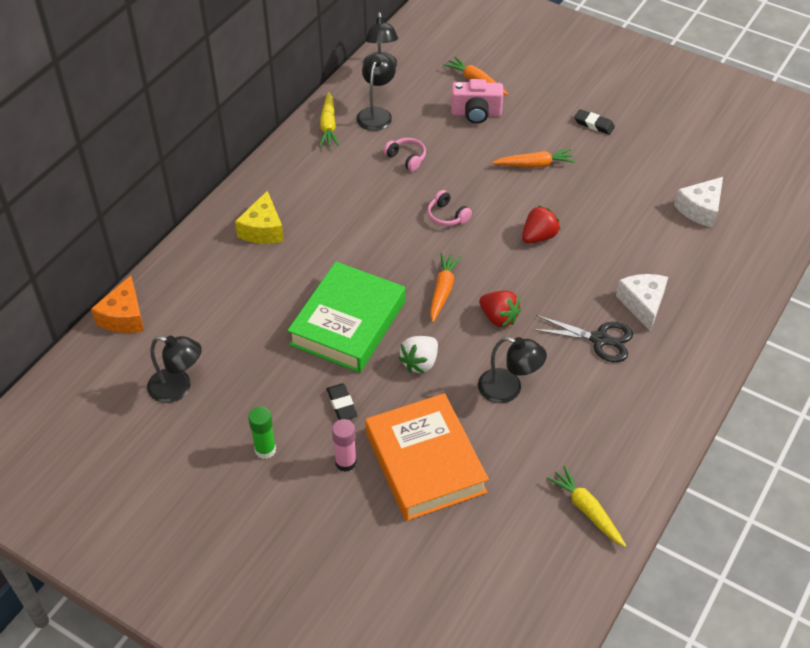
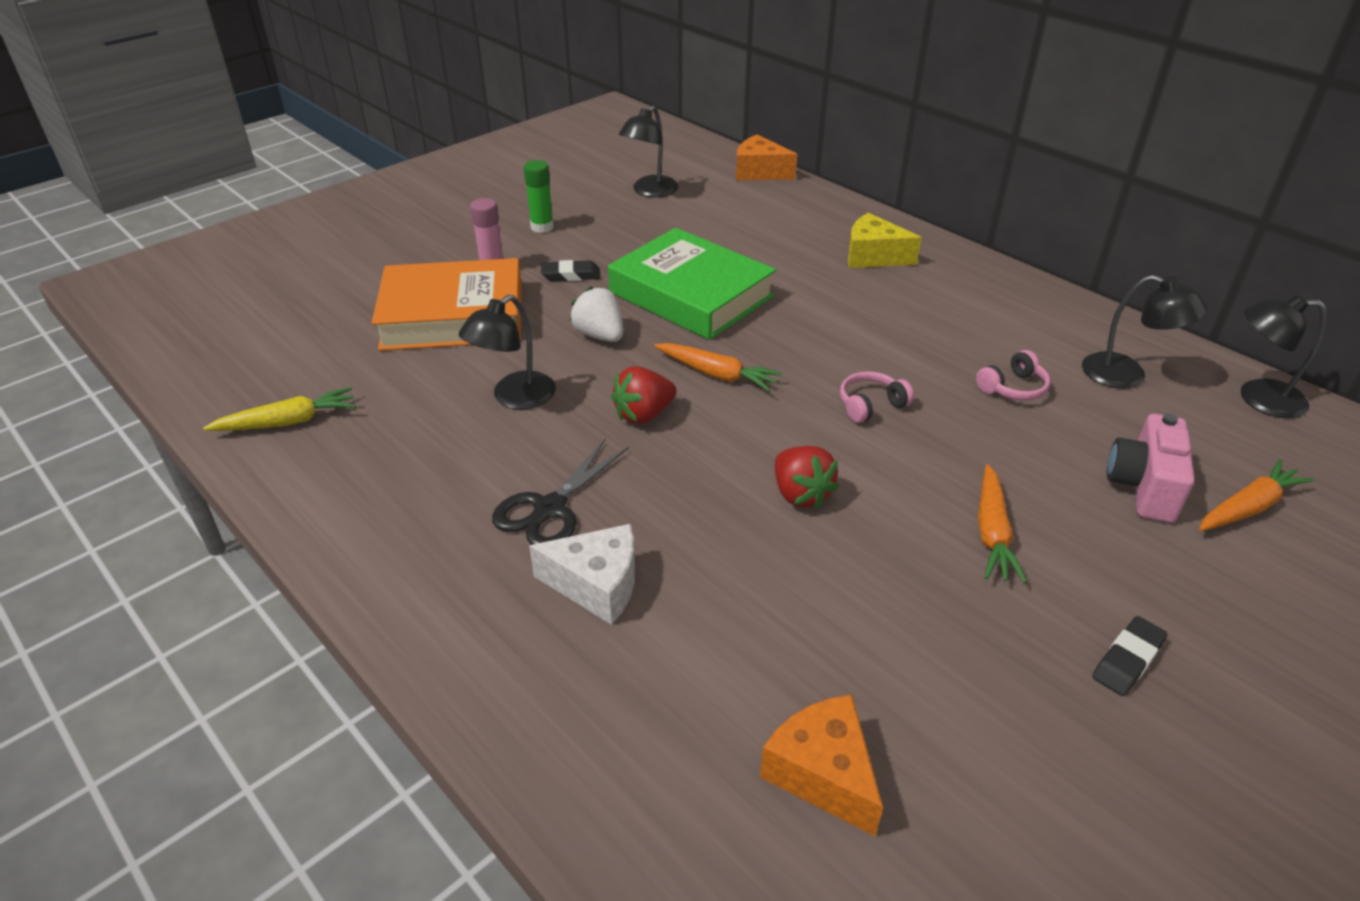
camera: 105 degrees right, 10 degrees down
(328, 125) = (1091, 327): yellow carrot -> none
(700, 209) = (823, 773): white cheese -> orange cheese

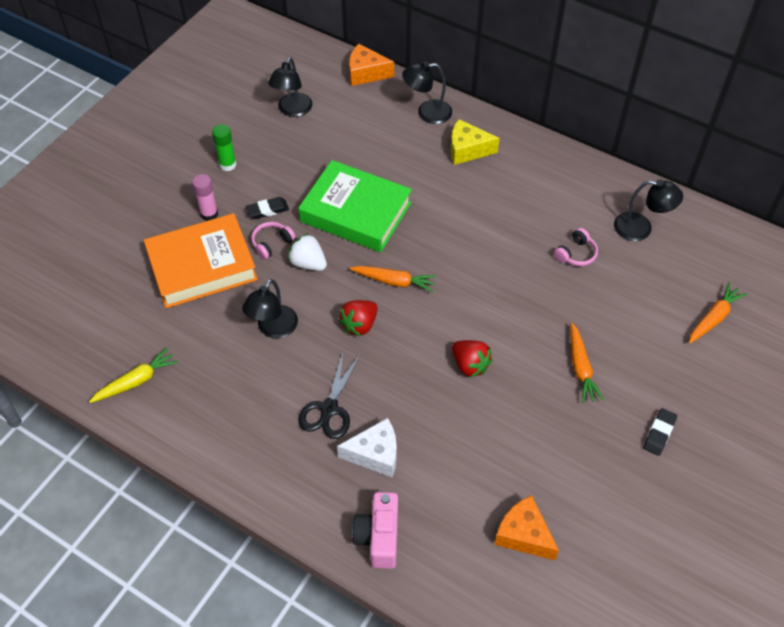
camera: 15 degrees left, 15 degrees up
(871, 405) = (495, 287): pink headphones -> pink headphones (272, 243)
(1143, 487) = (657, 316): pink camera -> pink camera (379, 537)
(1258, 398) = (716, 231): black lamp -> black lamp (427, 112)

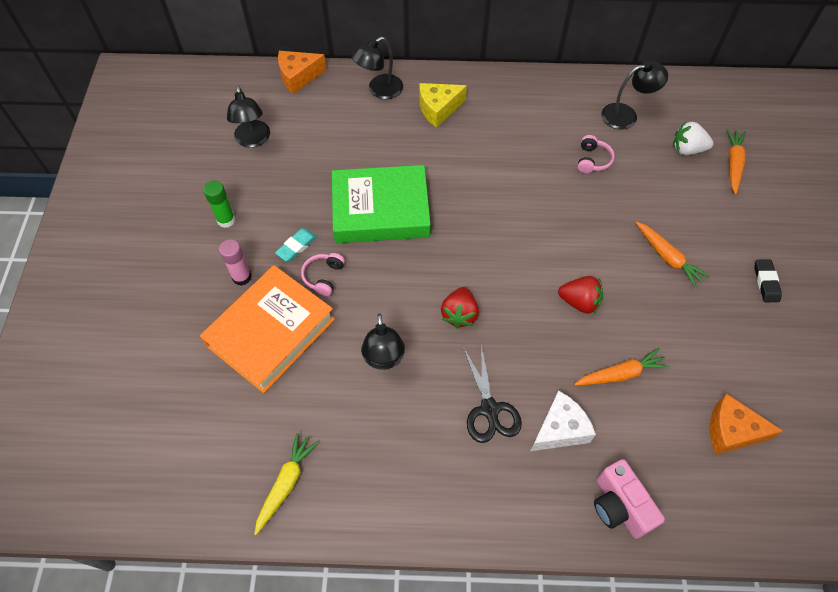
camera: 30 degrees left, 5 degrees up
(267, 210) = (296, 246): black eraser -> turquoise eraser
(308, 263) = (371, 279): white strawberry -> white strawberry (687, 149)
(394, 281) = (461, 258): orange carrot -> orange carrot (620, 374)

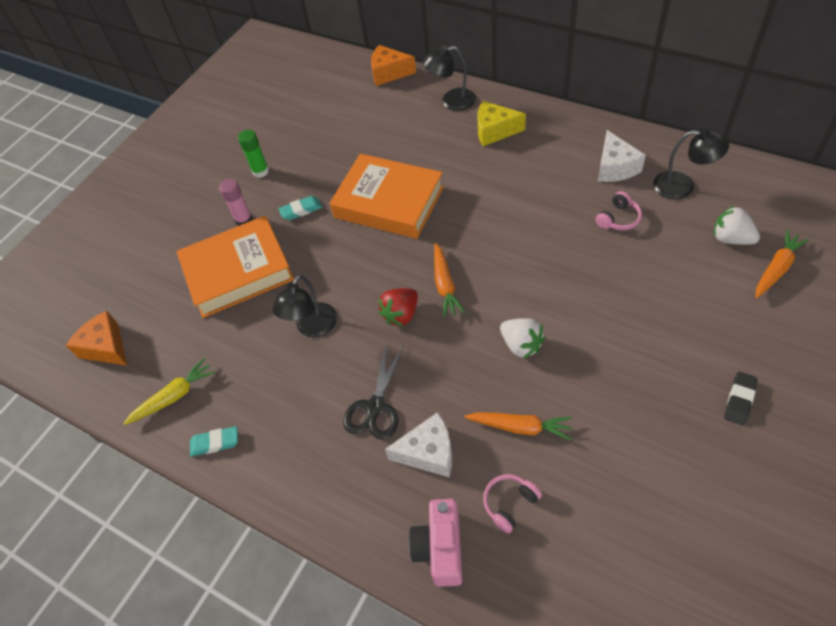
camera: 35 degrees right, 5 degrees down
(253, 140) = (321, 114): black lamp -> none
(324, 277) = (307, 242): pink headphones -> pink headphones (510, 504)
(359, 509) = (215, 443): none -> turquoise eraser
(381, 210) = (389, 202): green book -> orange book
(563, 114) = (615, 167): none -> white cheese
(579, 302) = (521, 345): red strawberry -> white strawberry
(667, 257) = (641, 336): orange carrot -> orange carrot (445, 285)
(731, 431) = (603, 531): orange cheese -> orange cheese (106, 347)

